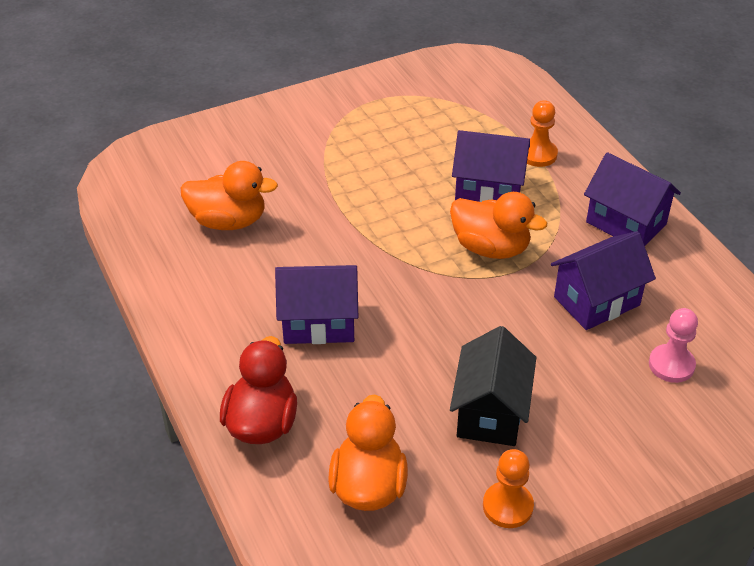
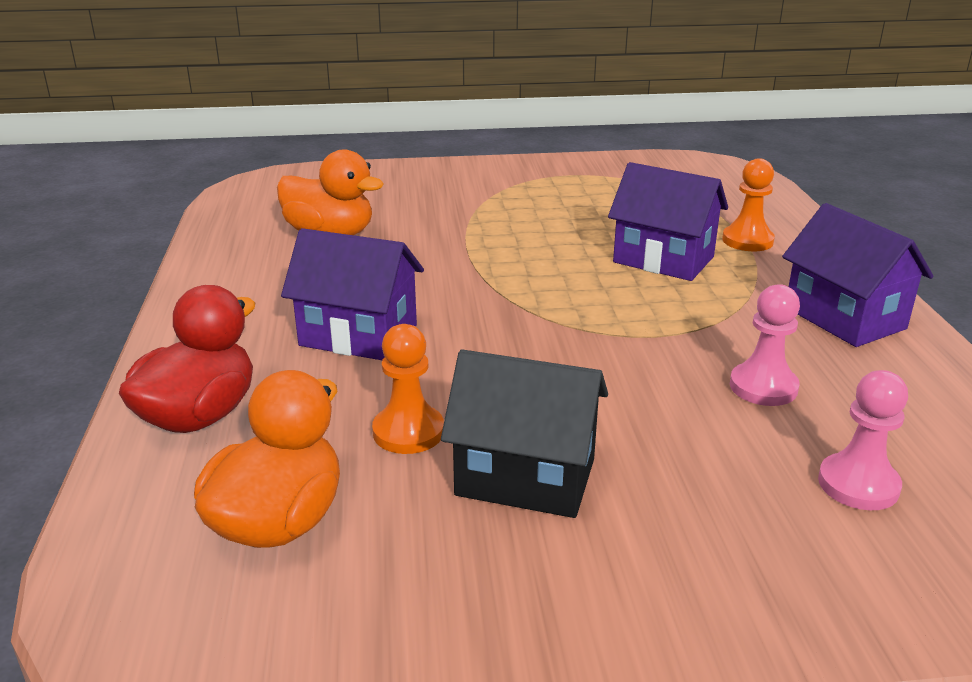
camera: 20 degrees right, 15 degrees down
(490, 412) = (525, 477): black house -> black house turned 75 degrees clockwise
(491, 248) = (635, 308): orange duck -> none
(507, 506) = (475, 608): orange pawn -> orange pawn (408, 432)
(596, 301) = (763, 387): purple house -> pink pawn

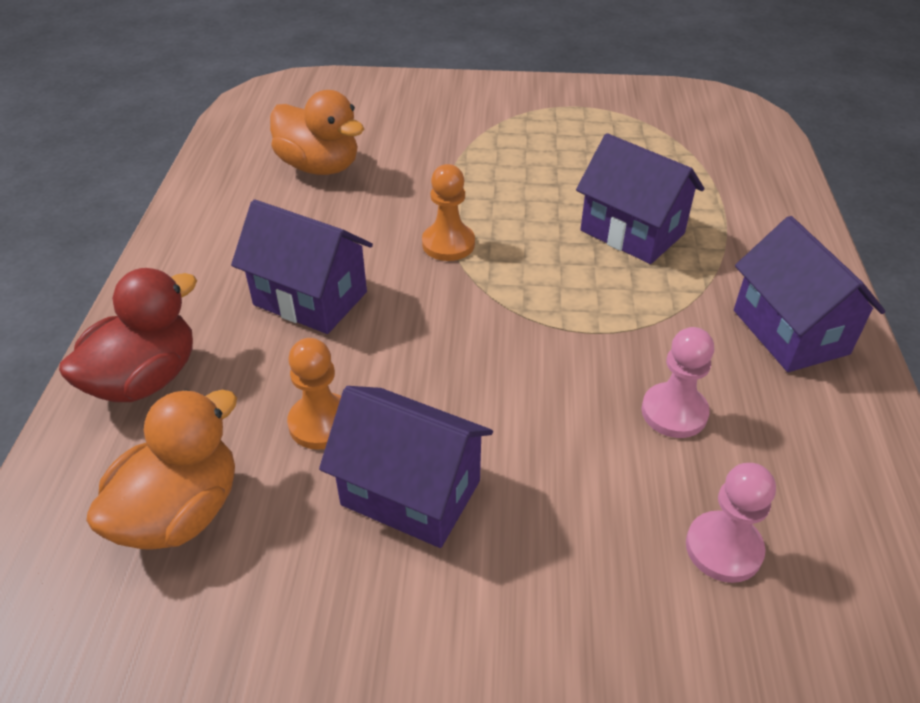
camera: 10 degrees right, 15 degrees up
(525, 477) = (411, 492): black house -> purple house
(747, 240) = (727, 215): orange pawn -> orange pawn (448, 244)

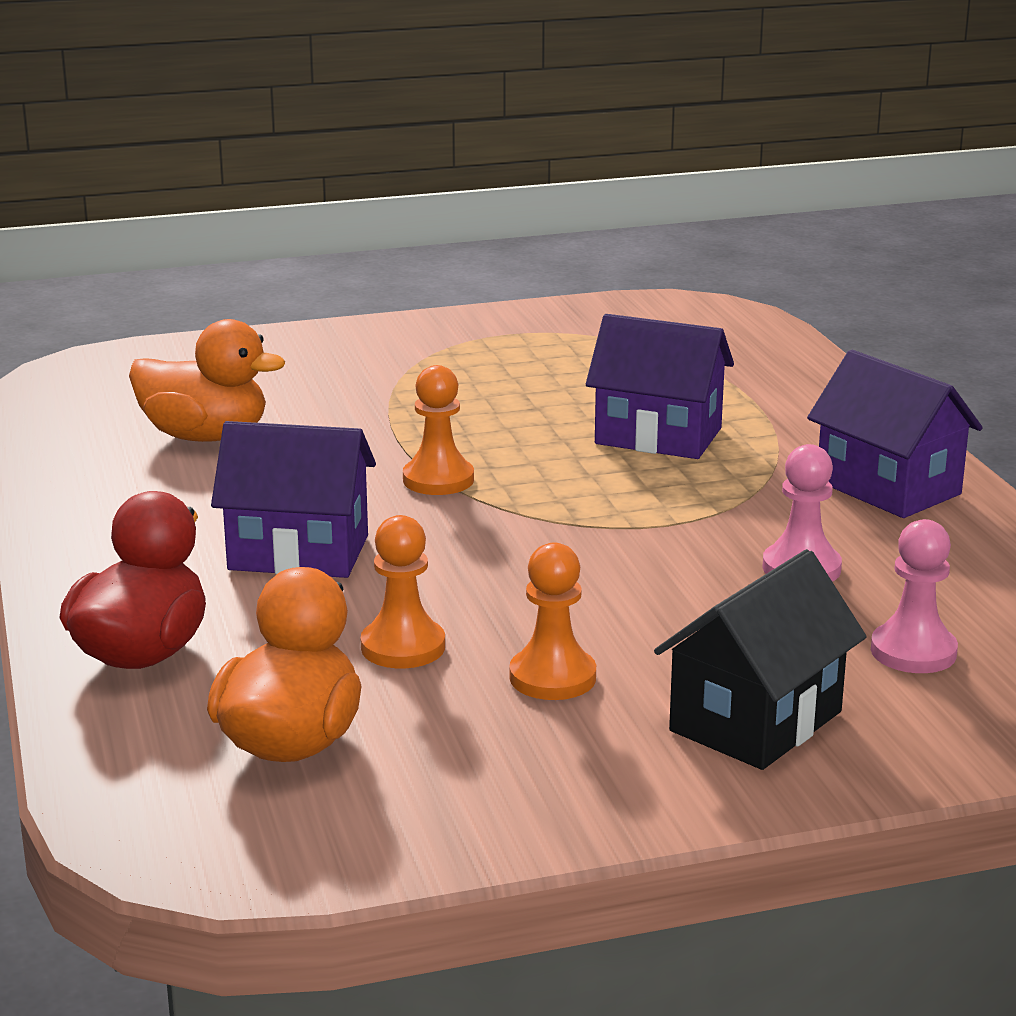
camera: 20 degrees left, 20 degrees down
(411, 492) = (552, 677): purple house -> orange pawn
(545, 602) = (756, 721): none -> black house

